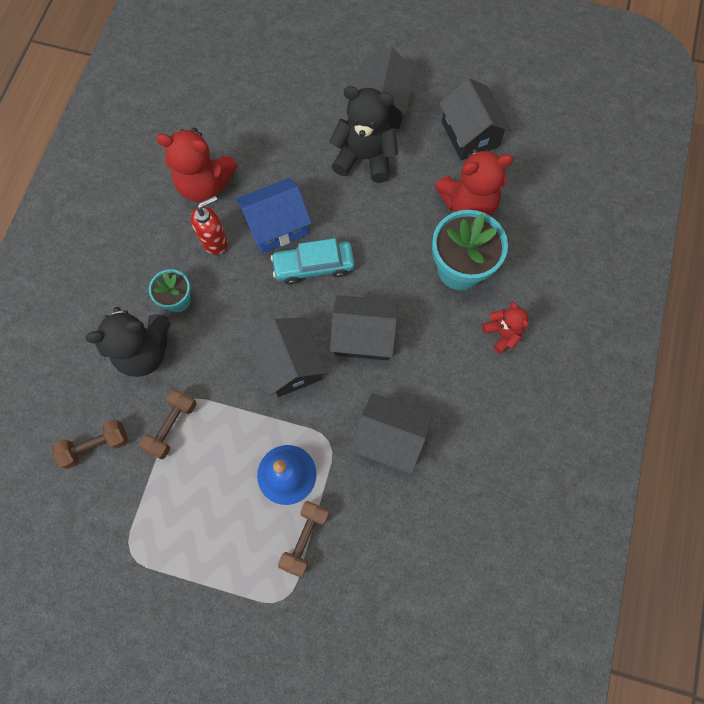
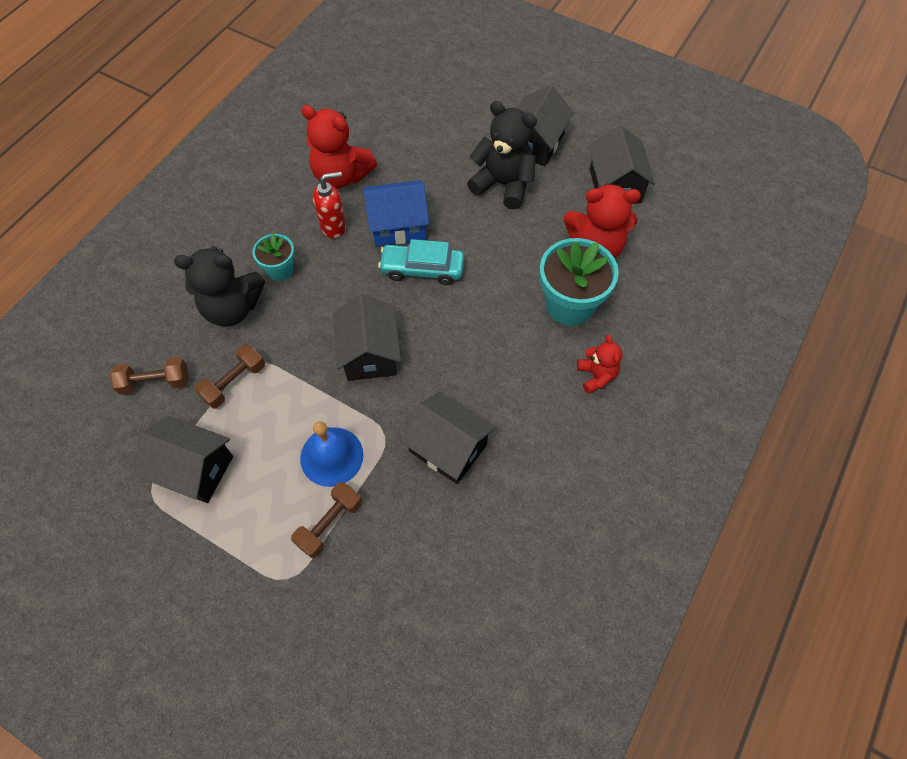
camera: 15 degrees right, 10 degrees down
(363, 336) = (451, 344): black house -> black house (194, 469)

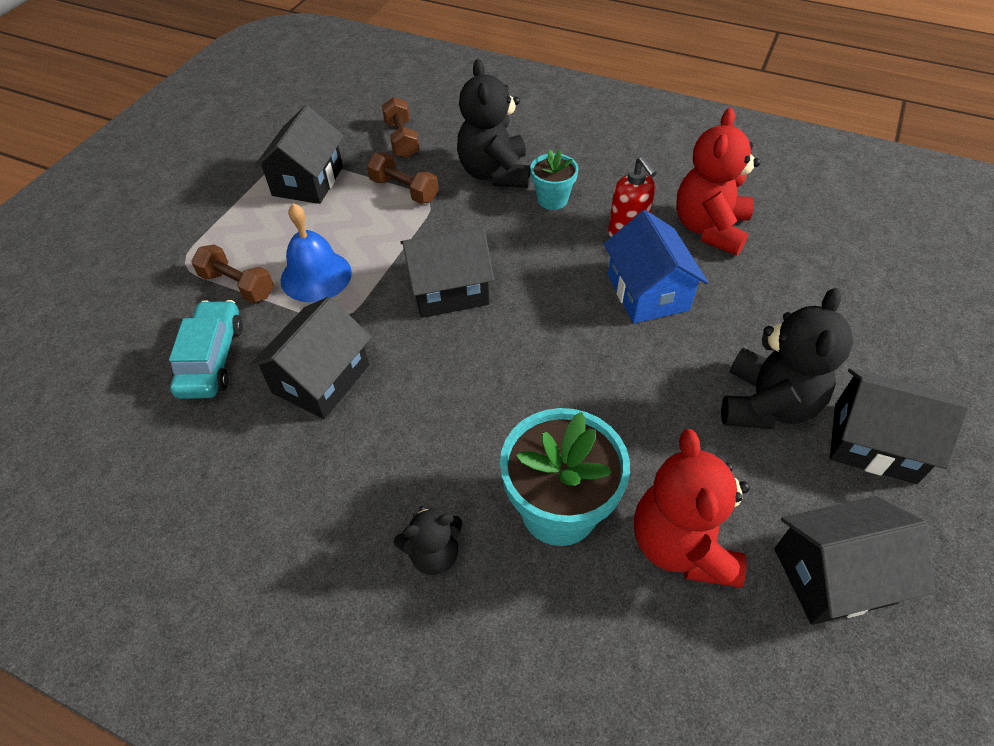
camera: 85 degrees right, 10 degrees down
(422, 269) = (583, 325): turquoise car -> turquoise car (212, 358)
(596, 376) = (433, 553): red teddy bear -> black teddy bear

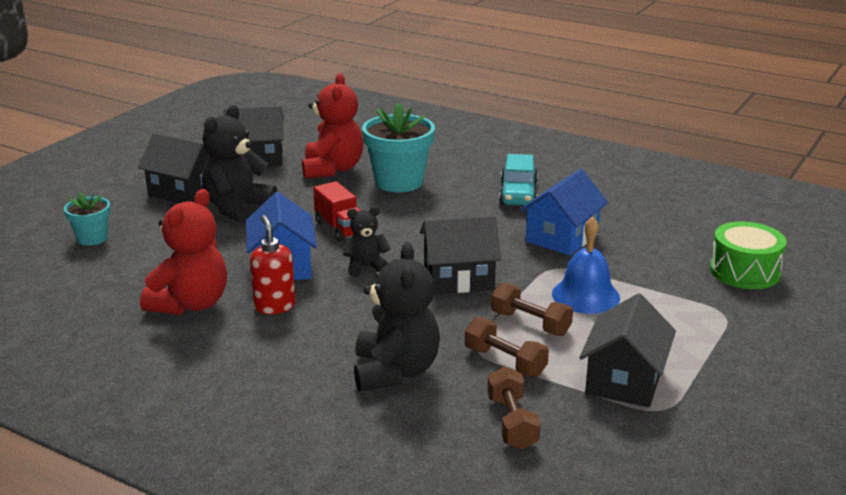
camera: 175 degrees left, 25 degrees down
(123, 331) = (744, 271): none -> green drum
(212, 358) = (655, 252): turquoise car -> turquoise car (518, 193)
(238, 285) = (659, 294): brown dumbbell -> brown dumbbell (530, 323)
(321, 379) = (562, 237): black house -> blue house
(433, 553) = (476, 174): black teddy bear -> black teddy bear (366, 267)
(552, 199) = (337, 340): turquoise flower pot -> turquoise flower pot (92, 238)
(608, 371) = (340, 228): none -> red truck

